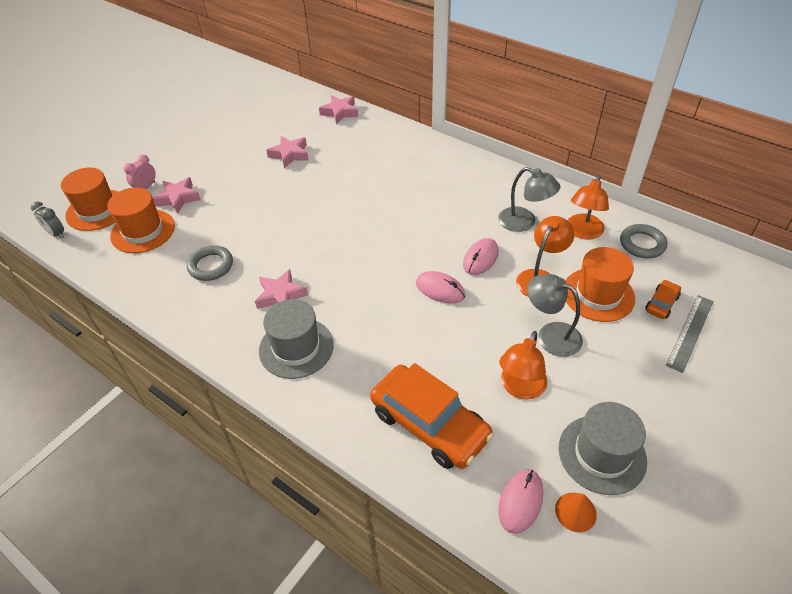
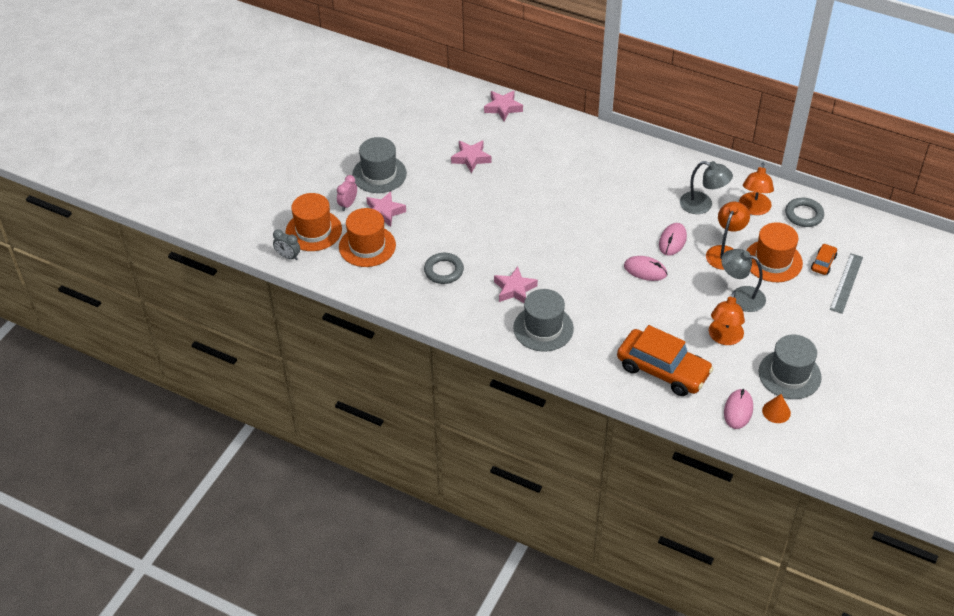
camera: 10 degrees left, 0 degrees up
(192, 162) = (379, 174): none -> grey hat

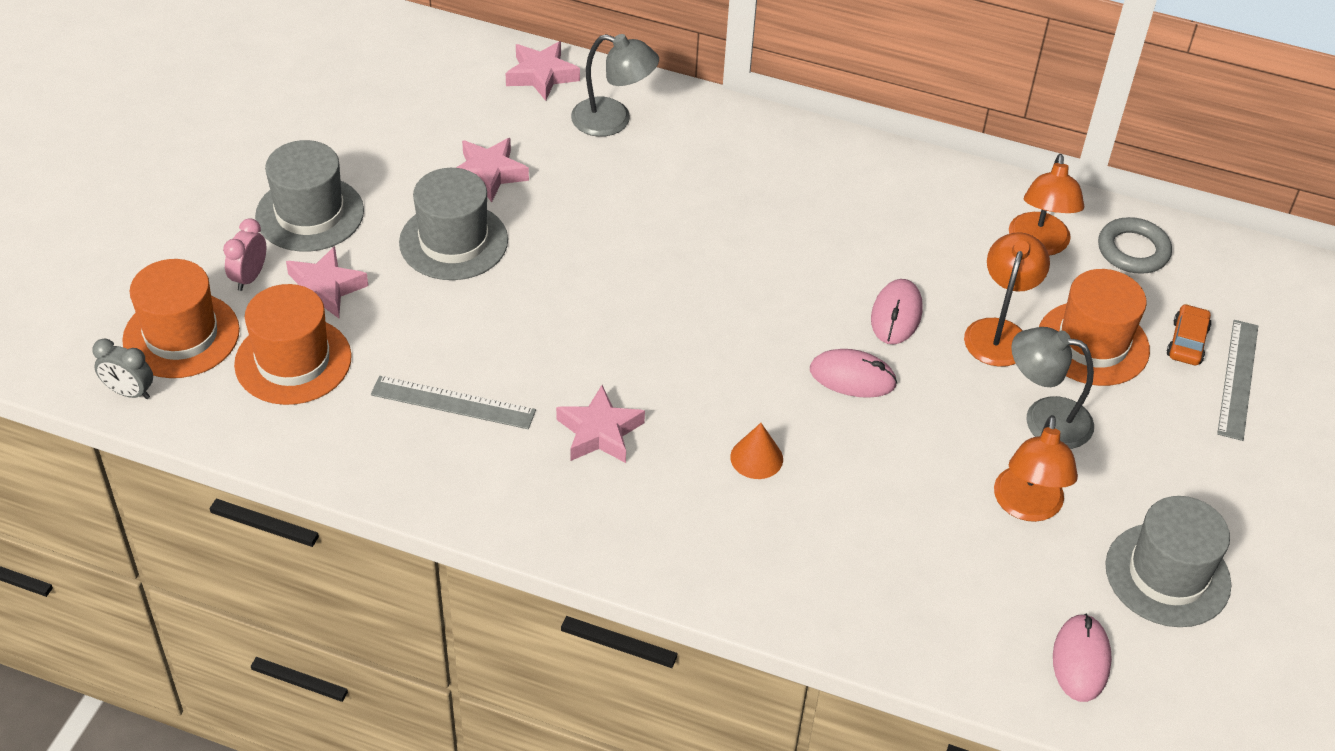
camera: 10 degrees left, 0 degrees up
(444, 271) = (453, 402): grey ring -> grey ruler
(543, 328) = (666, 511): grey hat -> grey hat (453, 241)
(663, 370) = (917, 583): orange car -> none
(702, 205) = (942, 242): grey lamp -> grey lamp (613, 121)
(776, 411) = (1156, 657): orange cone -> orange cone (756, 458)

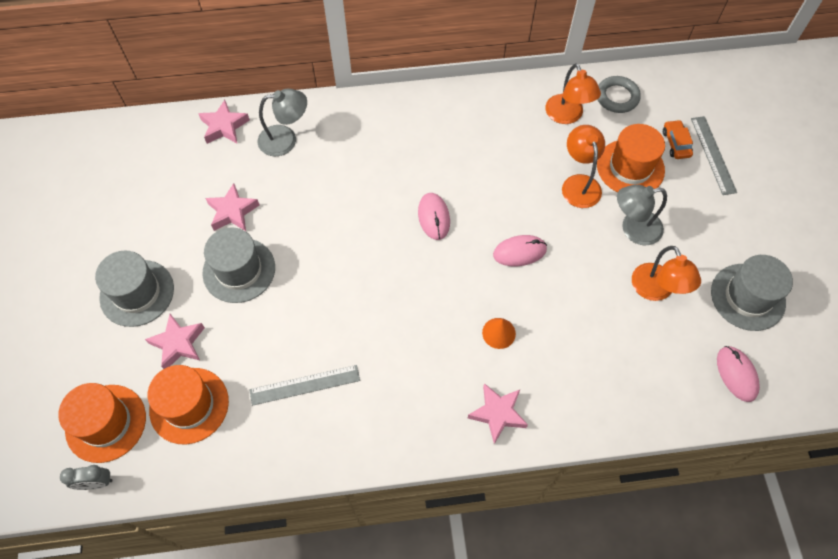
camera: 25 degrees left, 15 degrees up
(249, 277) = (125, 358): pink clock -> none
(599, 432) = (402, 361): pink star -> pink star (497, 414)
(896, 315) = (519, 199): pink mouse -> pink mouse (434, 217)

